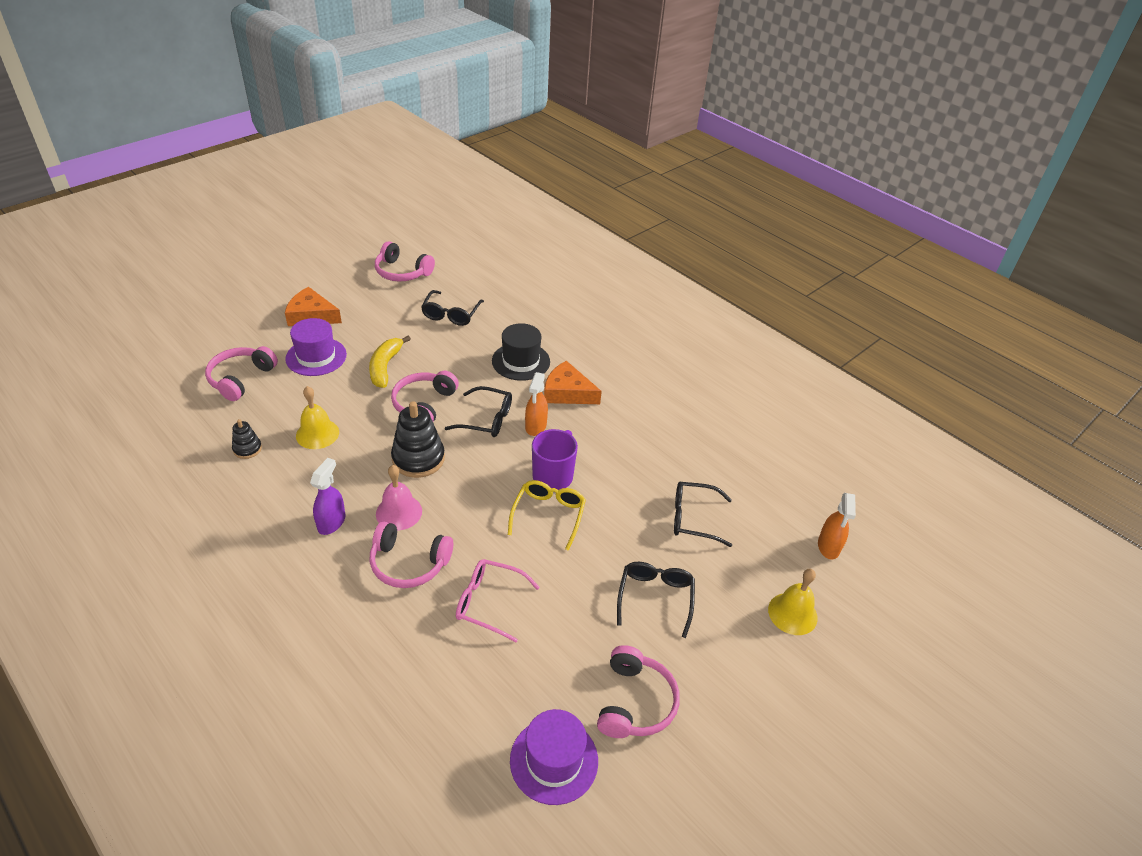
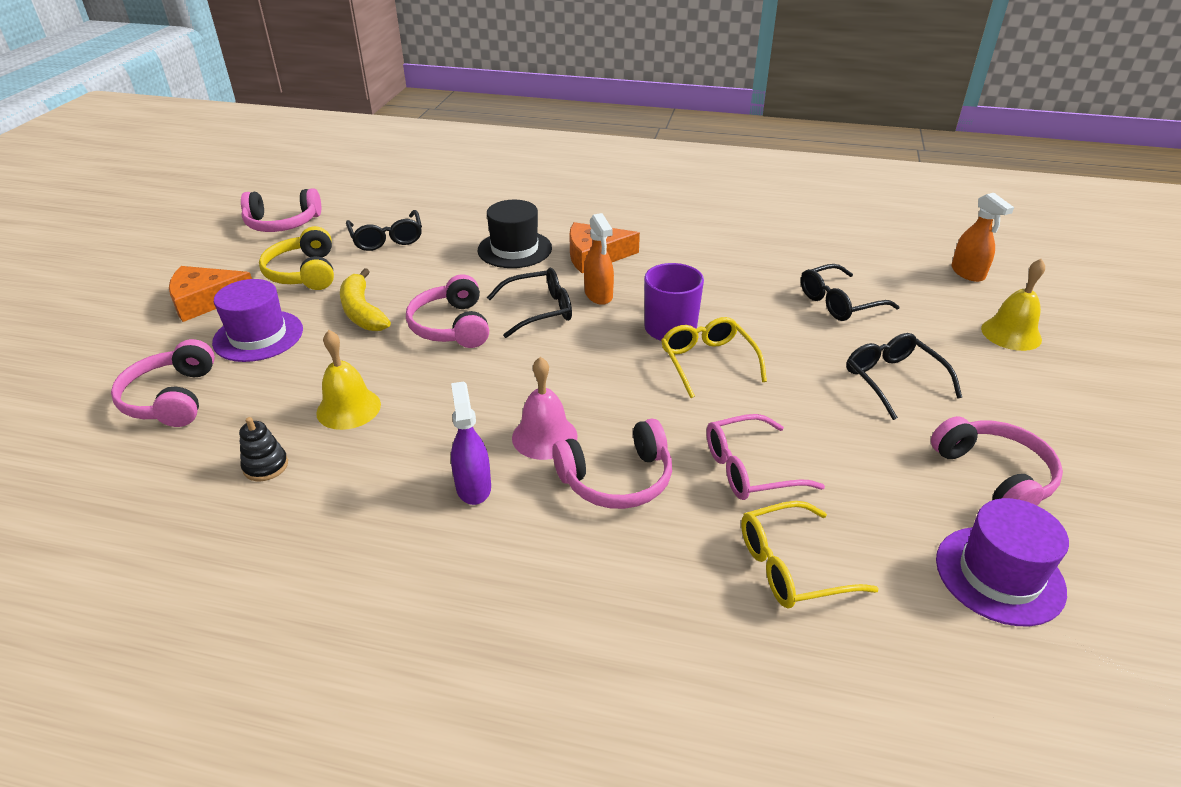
camera: 30 degrees left, 5 degrees down
(380, 320) = (304, 273): none -> yellow headphones
(418, 459) = (505, 377): black stacking toy -> none
(442, 675) = (791, 566): none -> yellow glasses

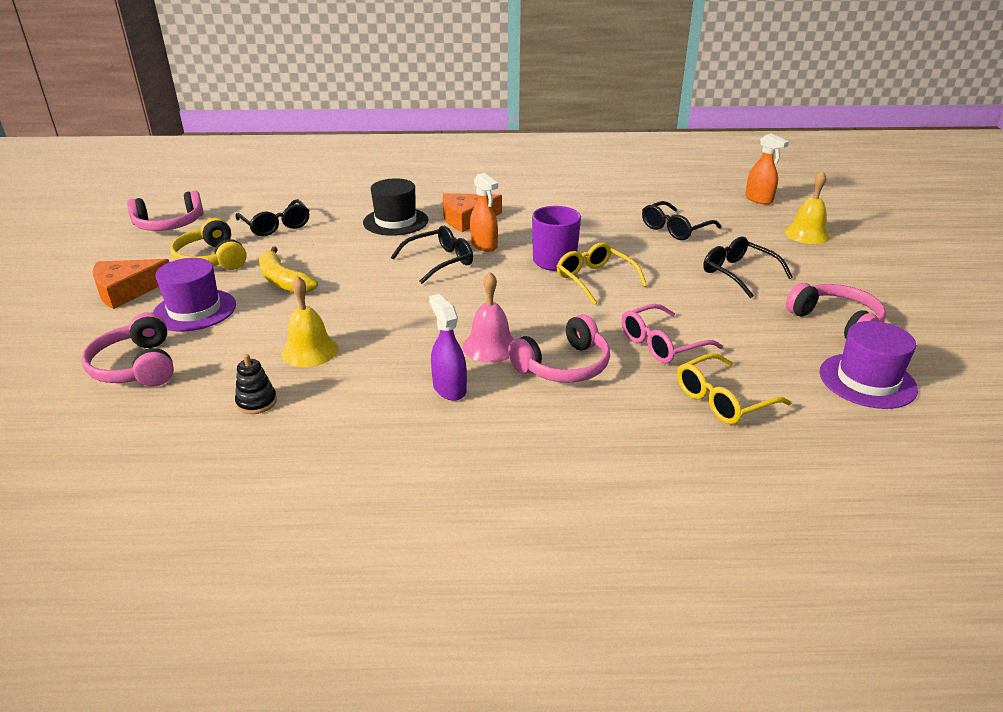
camera: 15 degrees left, 5 degrees down
(452, 326) = (370, 281): pink headphones -> none

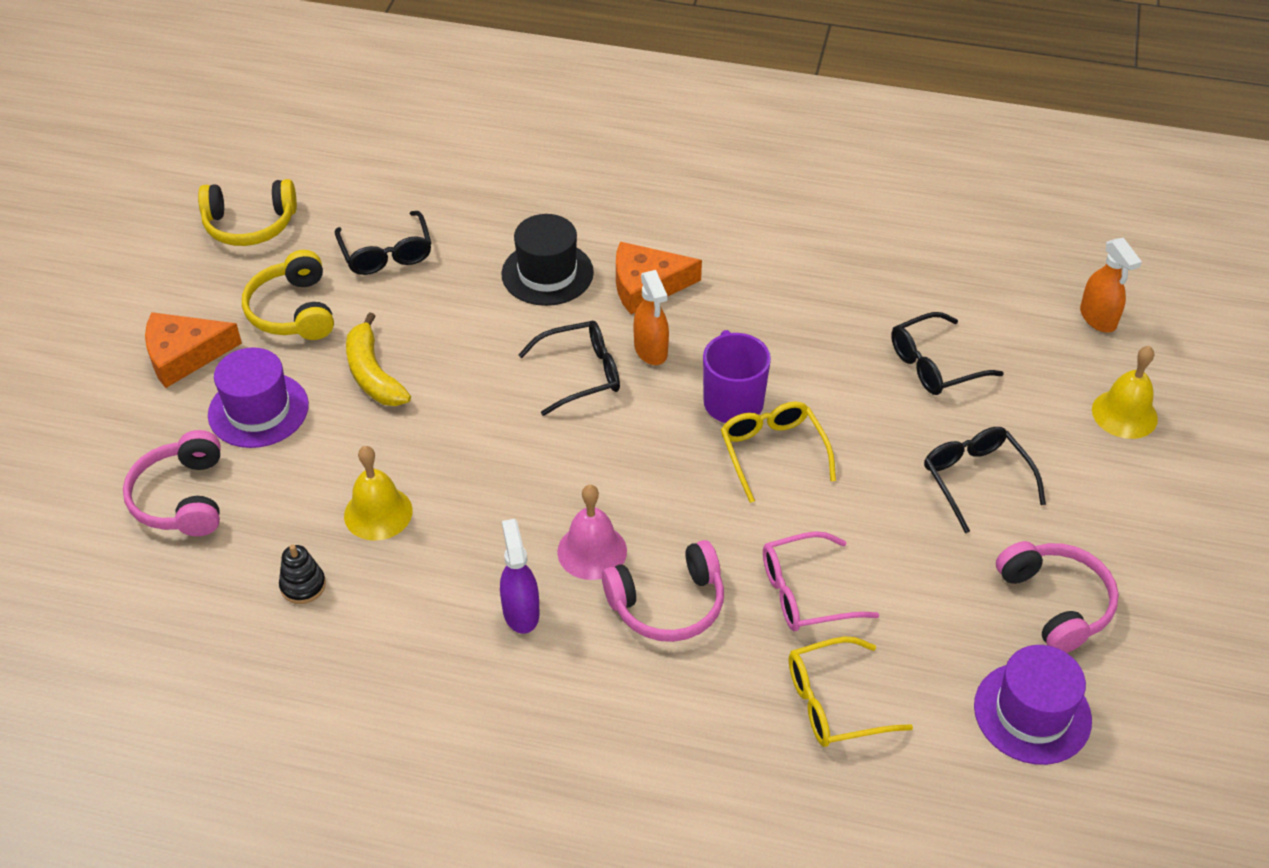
camera: 15 degrees right, 15 degrees up
(169, 224) = (250, 224): pink headphones -> yellow headphones

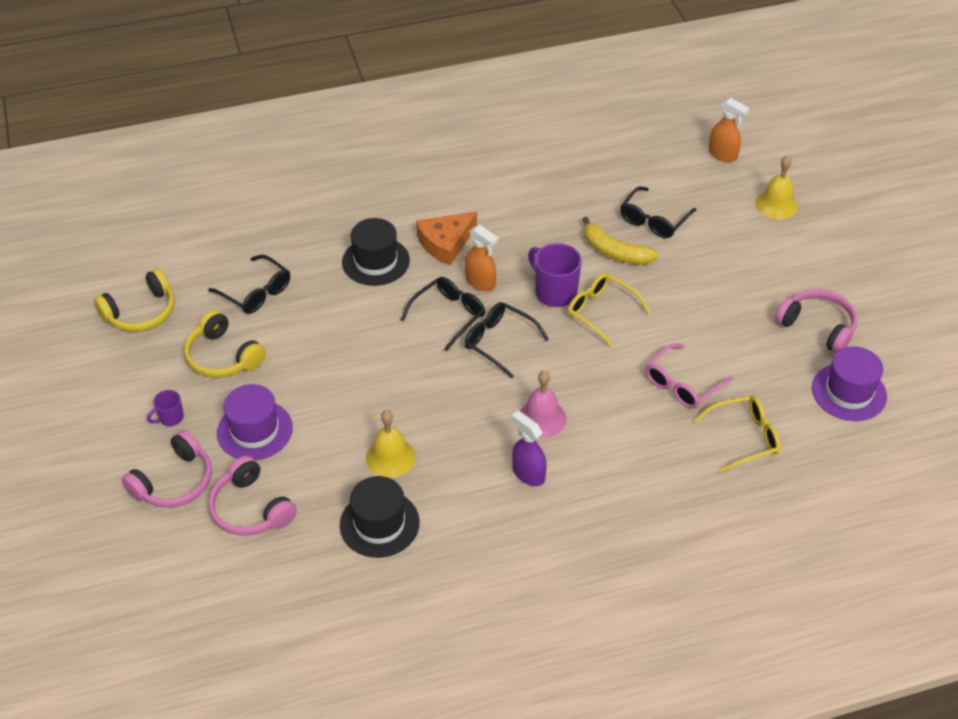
camera: 30 degrees left, 0 degrees up
(184, 355) = (170, 418): orange cheese -> purple mug
(303, 585) = (379, 524): black stacking toy -> black hat
(373, 374) = (313, 373): yellow banana -> yellow banana (615, 252)
(668, 604) = (610, 427): pink headphones -> pink headphones (174, 482)
(834, 703) = (744, 437): yellow glasses -> yellow glasses turned 150 degrees counterclockwise
(976, 480) = (726, 277): black glasses -> black glasses (499, 342)

